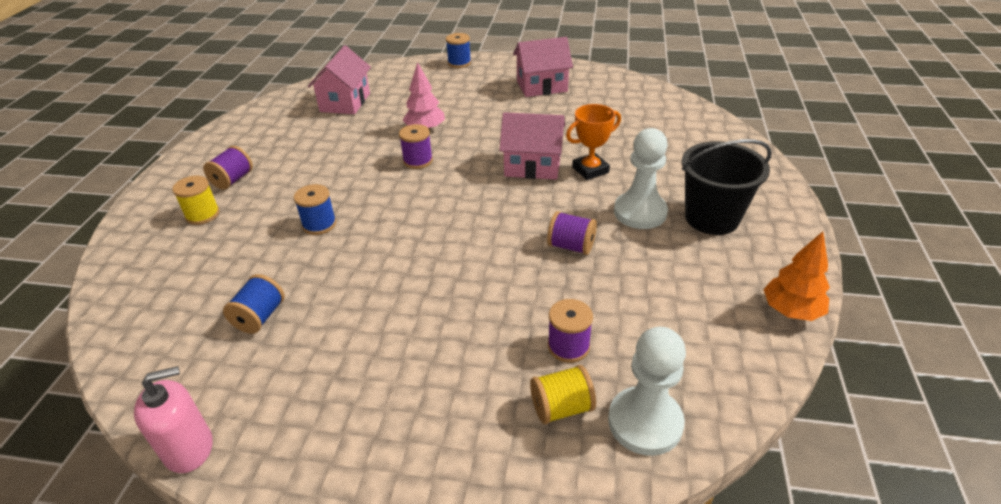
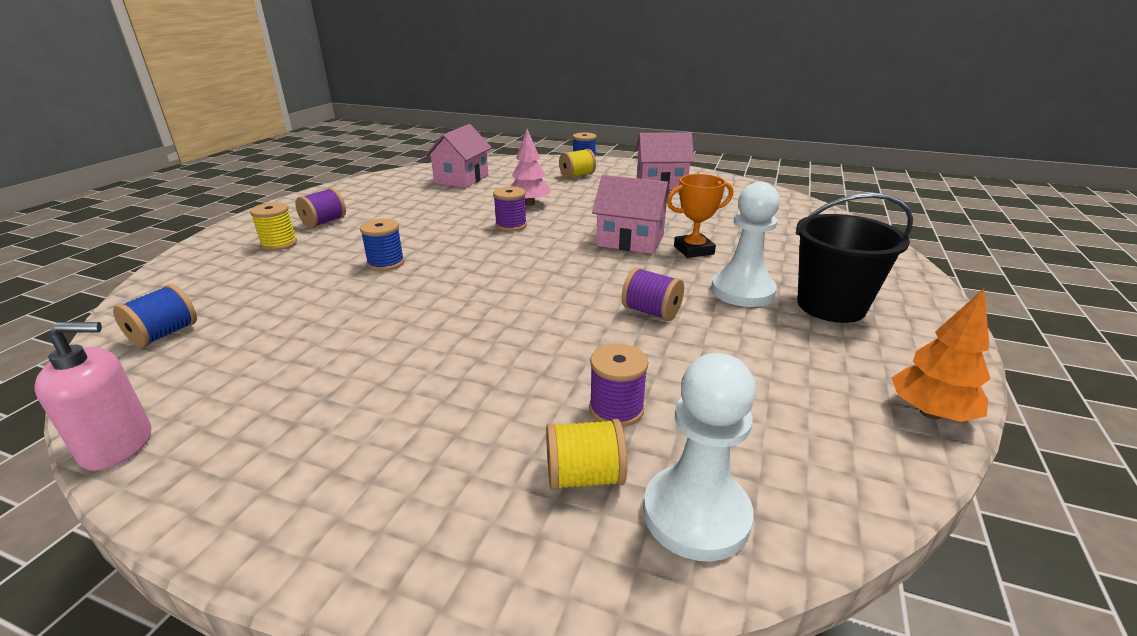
camera: 10 degrees right, 10 degrees down
(260, 317) = (278, 332): blue spool -> blue spool (164, 334)
(458, 84) = (577, 176): none -> yellow spool

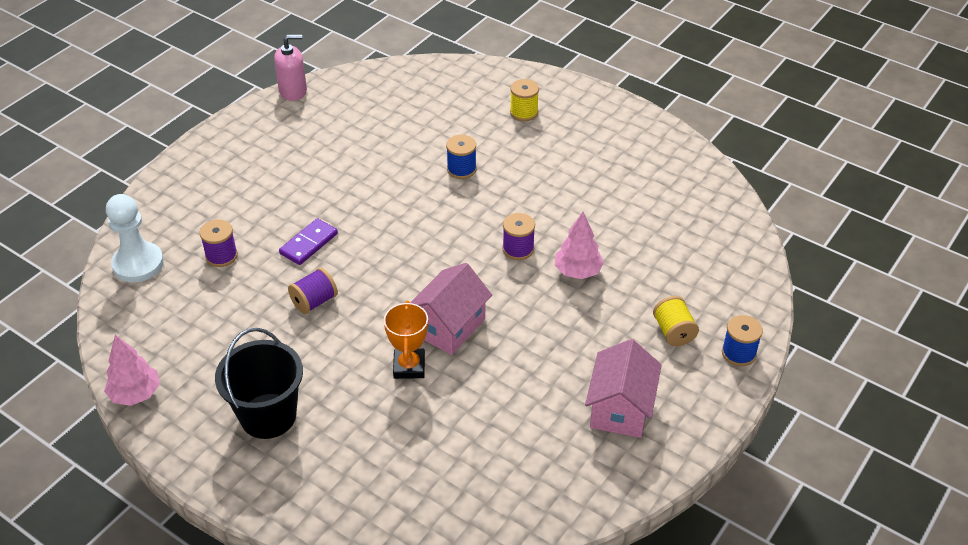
camera: 105 degrees right, 15 degrees up
(118, 445) = (293, 91): pink soap dispenser -> pink soap dispenser turned 105 degrees counterclockwise
(164, 334) = (395, 85): blue spool -> none
(324, 222) = (567, 133): purple spool -> none
(461, 179) = (681, 227): pink house -> none
(553, 336) = (308, 244): none -> purple domino
(584, 476) = (182, 233): yellow spool -> none
(742, 291) = (318, 369): white pawn -> none
(930, 413) = (135, 394): orange tree -> pink tree

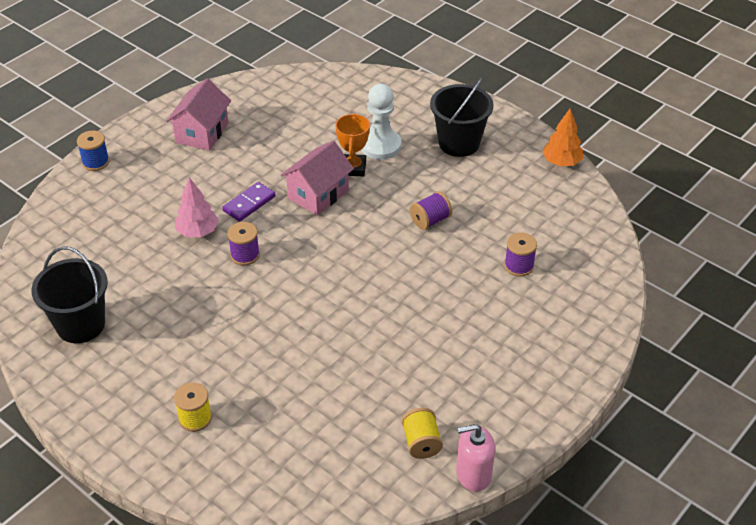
camera: 175 degrees left, 0 degrees up
(135, 394) = (561, 162): pink tree -> orange tree
(138, 264) = (594, 263): white pawn -> white pawn (380, 146)
(308, 244) = (439, 272): purple domino -> purple domino (249, 204)
(461, 169) = (282, 344): blue spool -> none
(657, 174) = (80, 325): none -> black bucket
(673, 332) = (138, 180): yellow spool -> yellow spool (421, 442)

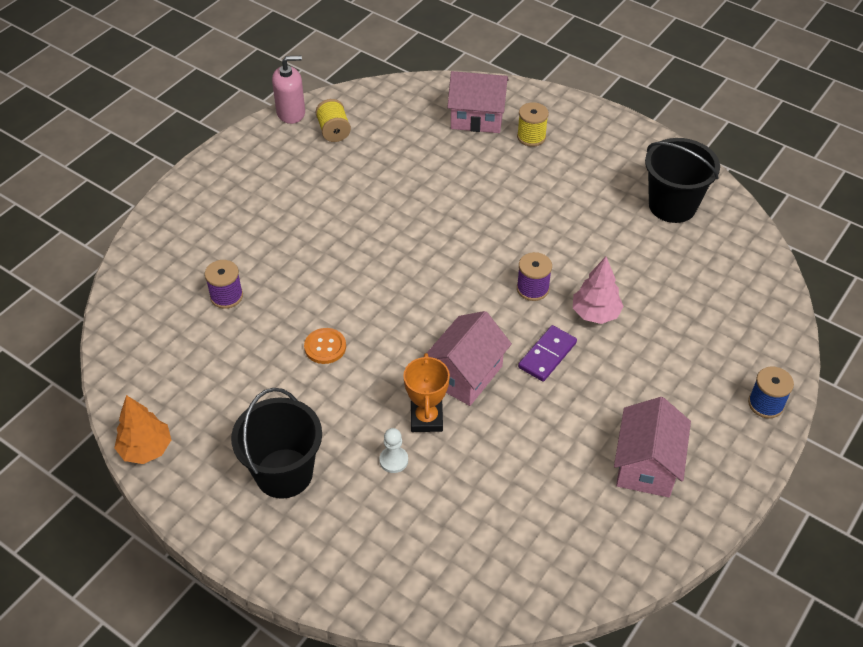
camera: 175 degrees right, 5 degrees up
(250, 450) = (477, 118): none -> pink house
(380, 146) = (393, 460): white pawn -> white pawn, size x0.50
(430, 220) = (325, 347): purple spool -> orange button

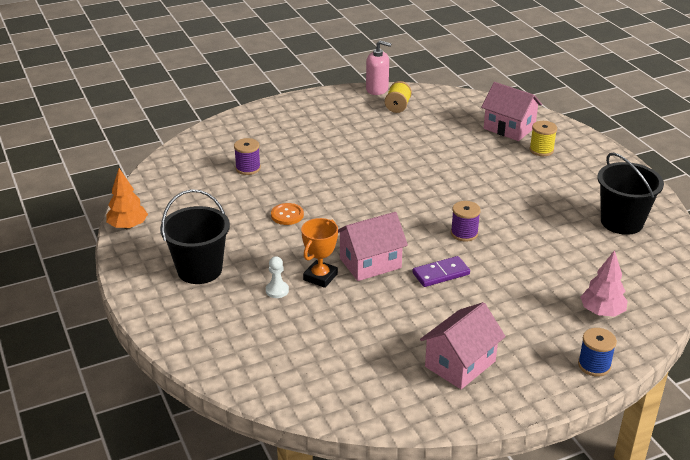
camera: 30 degrees right, 15 degrees down
(595, 313) = (500, 263): pink tree -> pink tree (601, 312)

